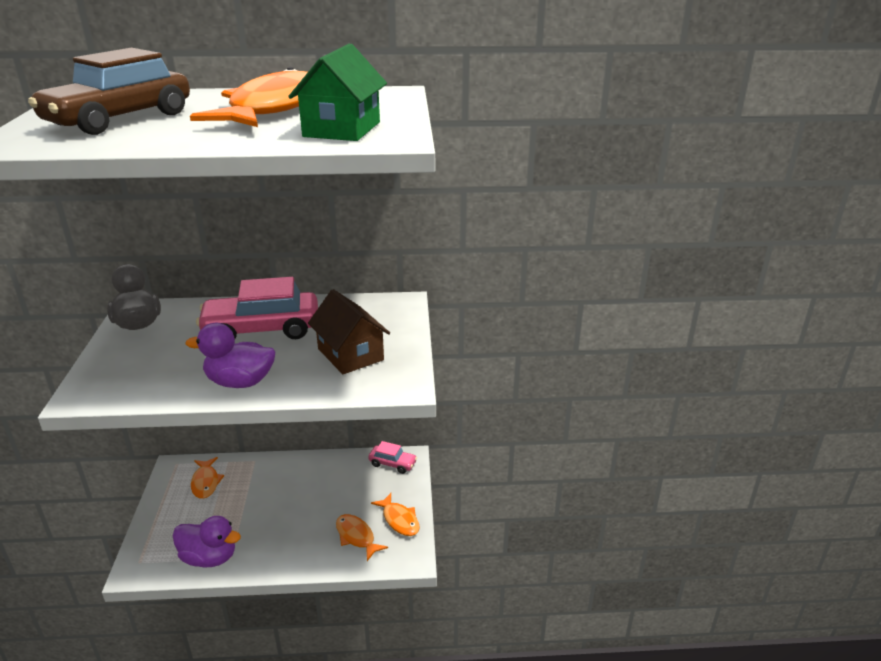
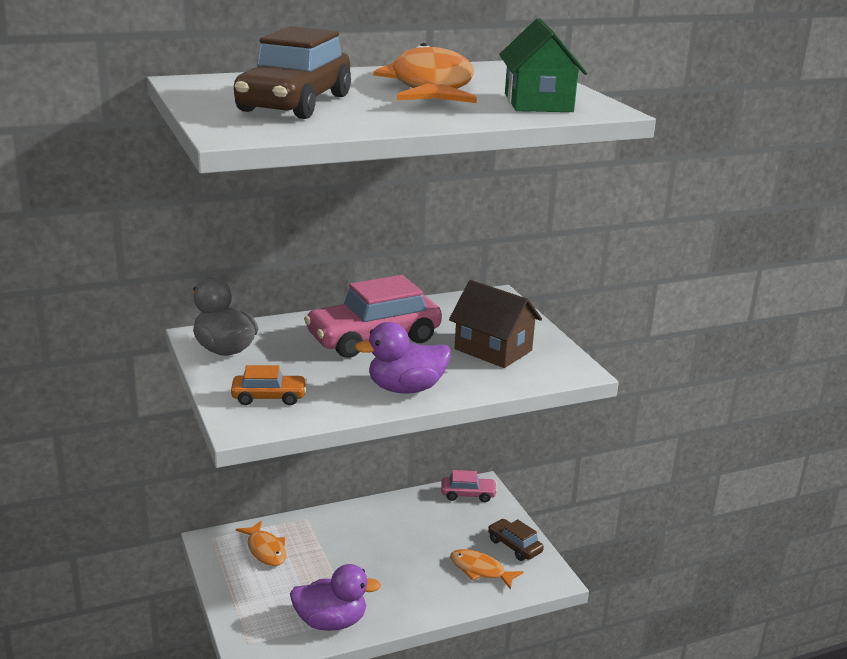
camera: 20 degrees left, 5 degrees down
(126, 373) = (269, 397): none -> orange car
(399, 520) = (514, 546): orange fish -> brown car

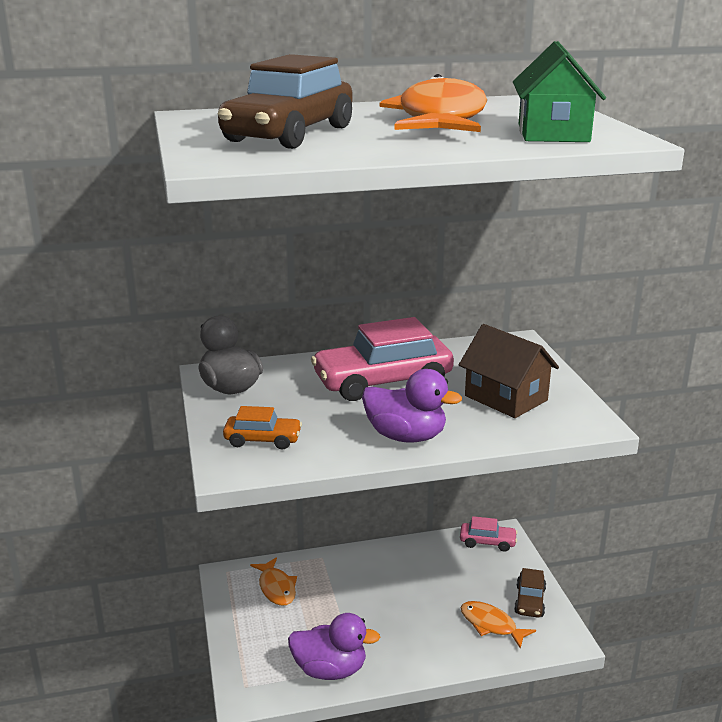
camera: 10 degrees right, 0 degrees up
(405, 388) = (406, 436): purple duck -> purple duck turned 150 degrees counterclockwise
(514, 546) = (530, 601): brown car -> brown car turned 135 degrees counterclockwise

